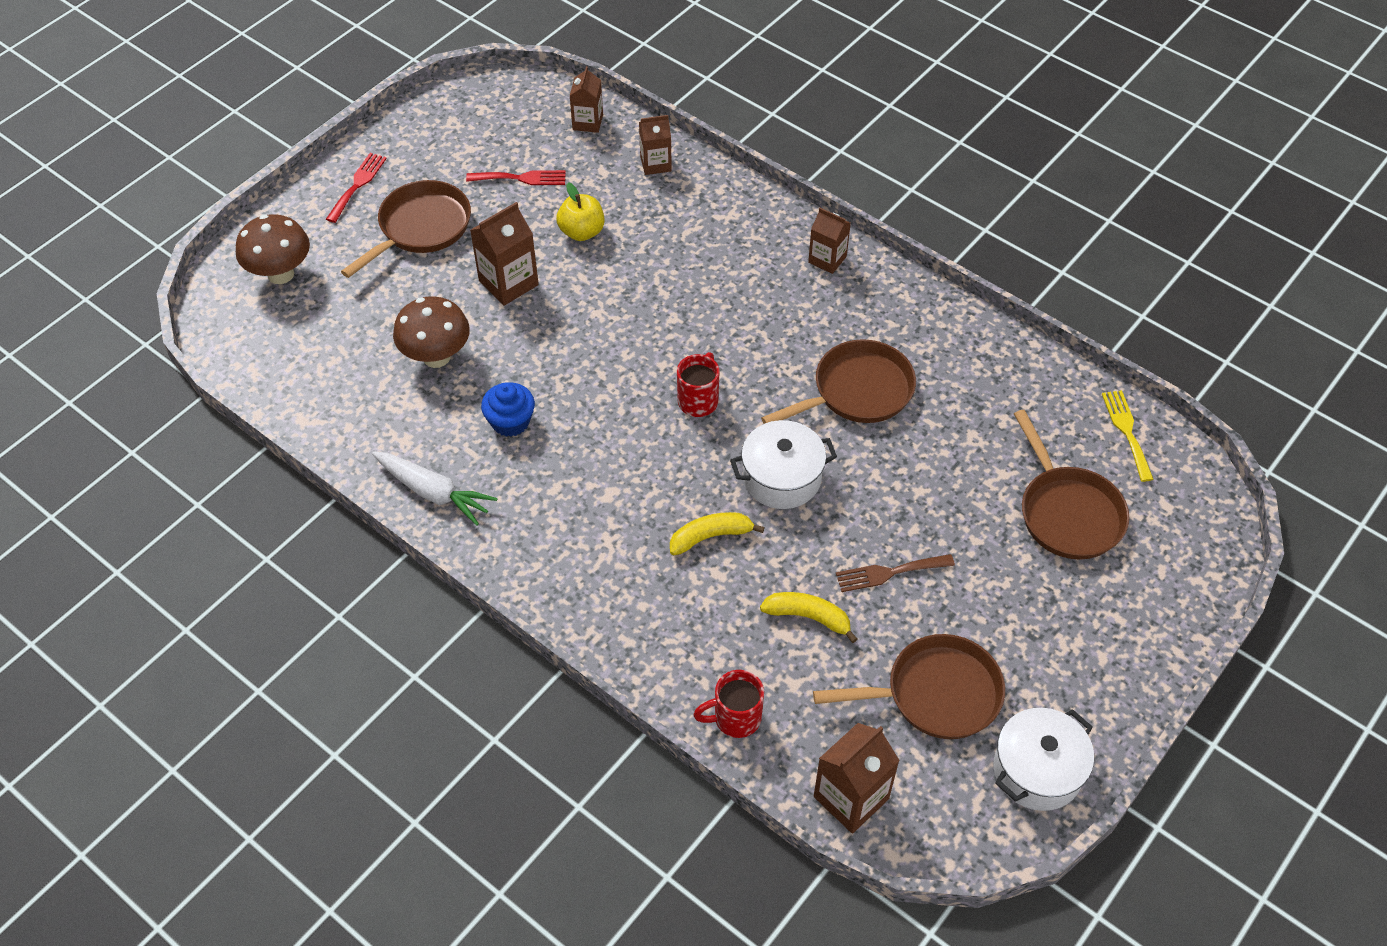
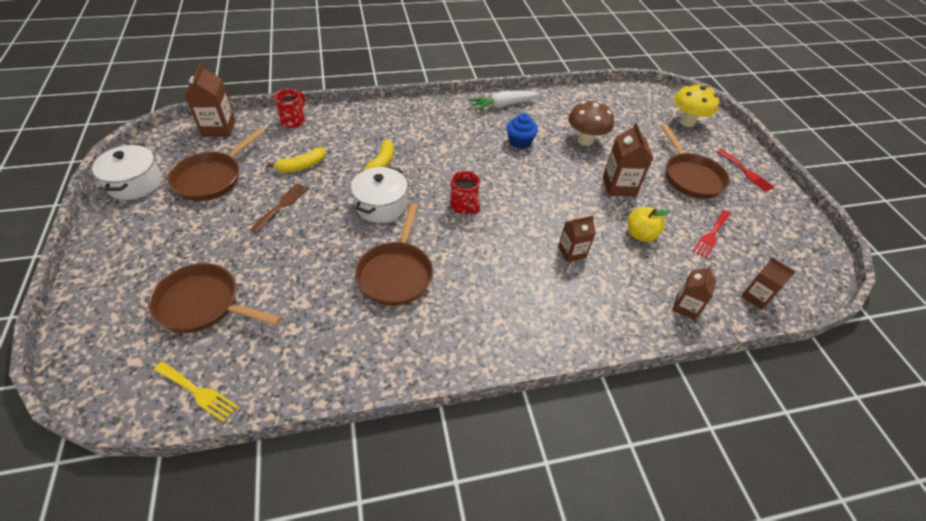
camera: 125 degrees right, 5 degrees down
(281, 274) = (687, 122): brown mushroom -> yellow mushroom
(827, 259) = (515, 338): brown carton -> brown carton (572, 252)

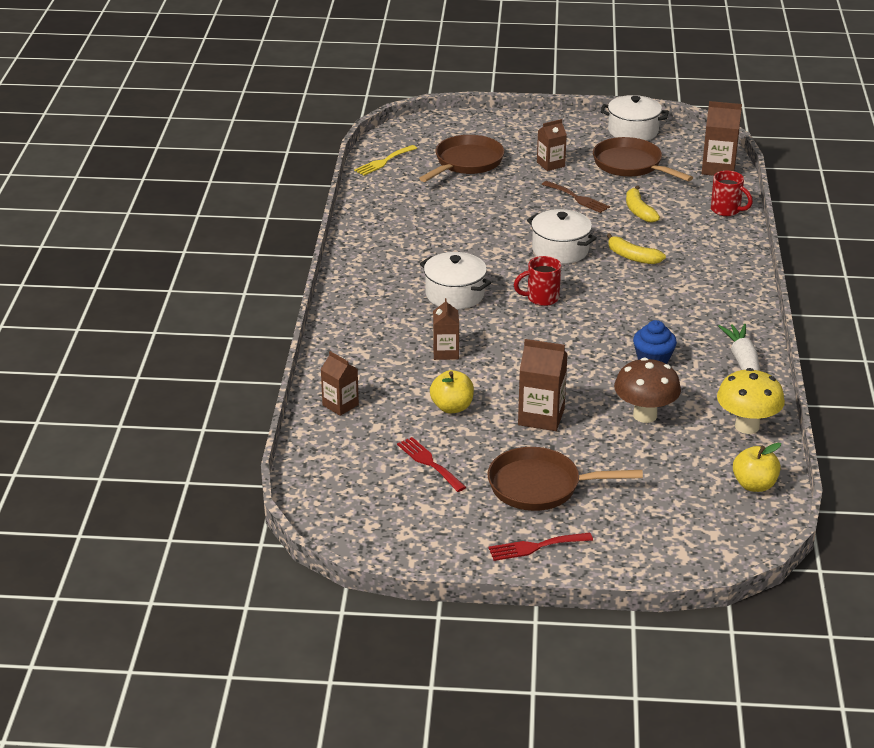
camera: 110 degrees right, 15 degrees down
(396, 273) = (462, 248): brown pan -> none
(480, 263) = (455, 294): none -> white pot
(622, 97) = (754, 485): none -> yellow apple
(687, 122) = (672, 533): yellow mushroom -> yellow mushroom (747, 426)
(756, 297) = (327, 459): brown carton -> brown carton (550, 164)

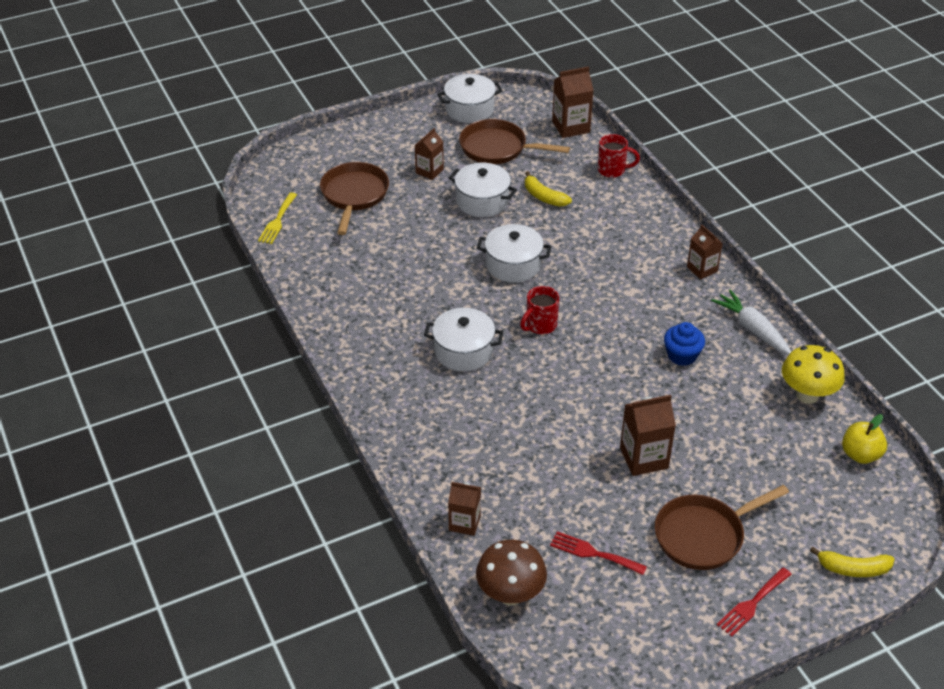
camera: 30 degrees left, 10 degrees up
(446, 352) = (508, 421): brown carton -> brown carton (702, 269)
(452, 407) = (562, 481): yellow apple -> none
(577, 198) = (482, 201): brown fork -> white pot
(632, 257) = (578, 249): yellow banana -> yellow banana (853, 569)
(645, 415) = (723, 419): brown mushroom -> brown mushroom (510, 594)

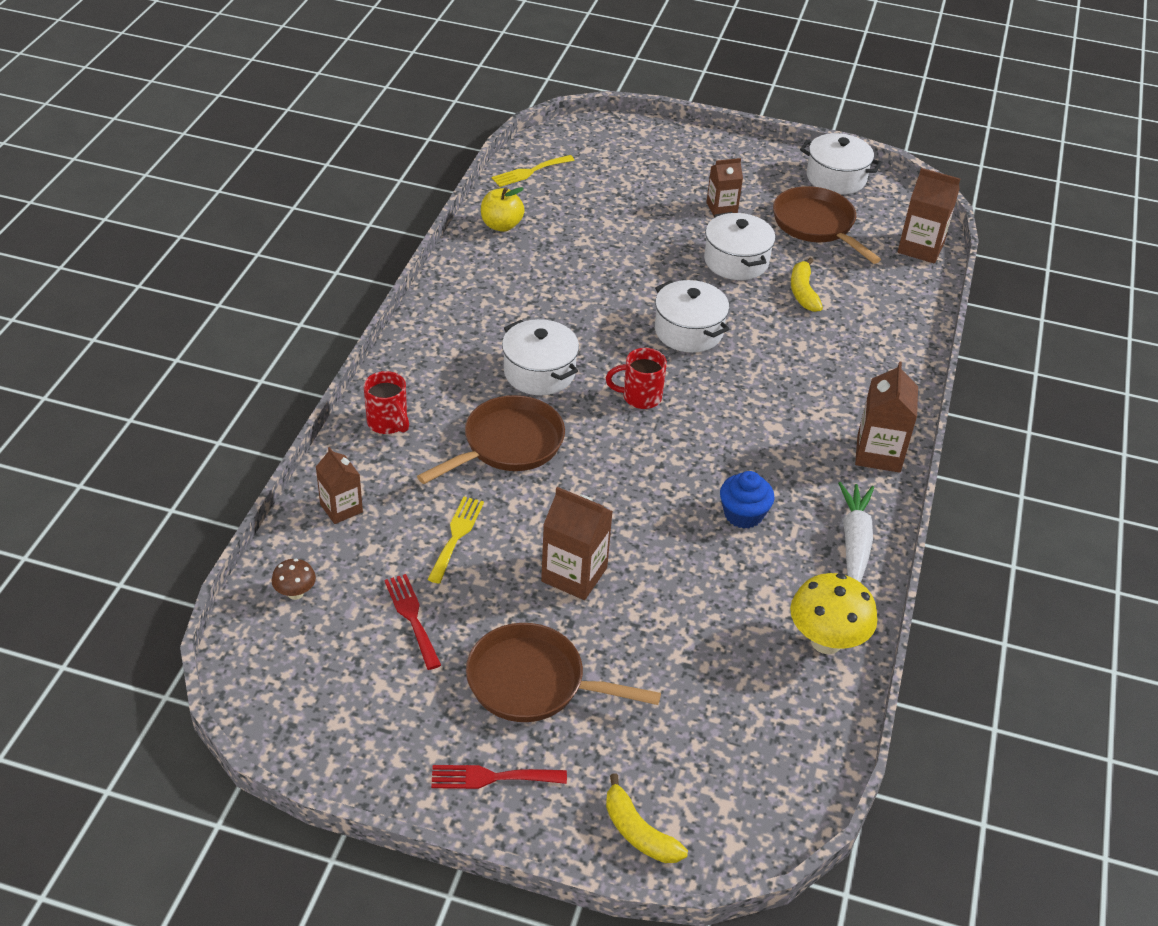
camera: 40 degrees right, 0 degrees up
(354, 195) = (624, 189): brown pan -> brown pan (508, 445)
(510, 594) = (295, 593): brown mushroom -> brown mushroom, size x0.51
(552, 486) = (456, 536): none -> yellow fork
(612, 170) = (910, 310): red mug -> red mug (388, 423)
(702, 269) = (878, 453): brown carton -> brown carton, size x1.51
(860, 454) = (804, 737): yellow apple -> yellow apple (501, 225)

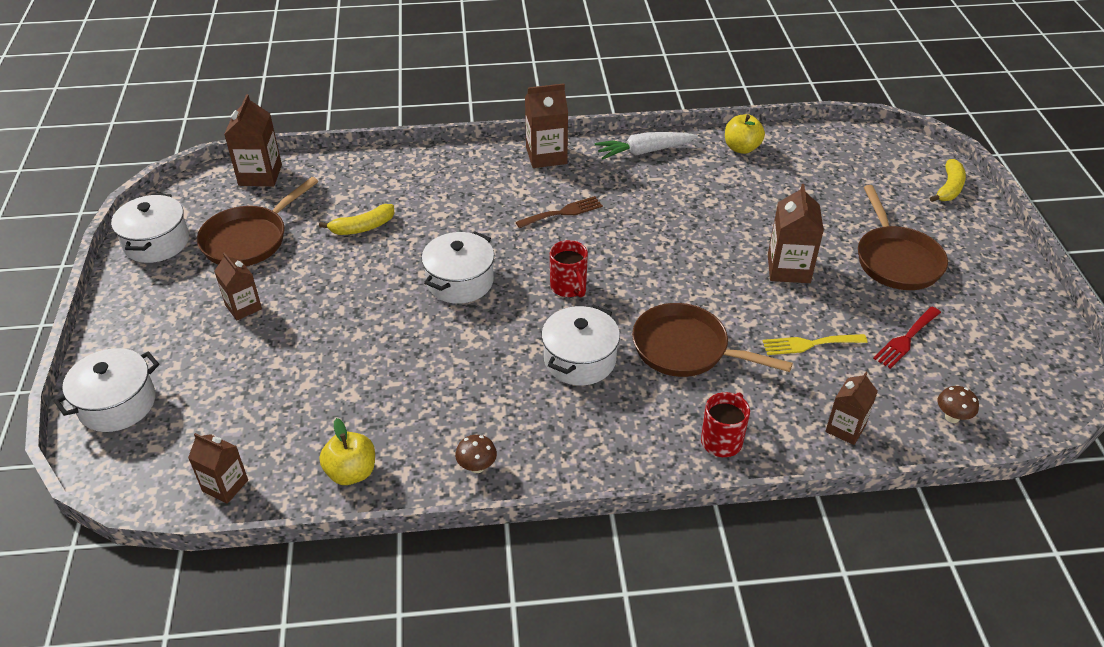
camera: 110 degrees left, 0 degrees up
(462, 283) = (477, 467): none -> brown mushroom
(492, 777) = (981, 255): red fork -> none
(530, 172) = (225, 486): yellow fork -> brown carton
(736, 261) = (334, 277): white pot -> white pot (117, 404)
(743, 514) = (659, 204): blue cupcake -> none
(763, 432) = (563, 212): none -> brown fork
(826, 641) = (741, 148): yellow mushroom -> yellow apple

